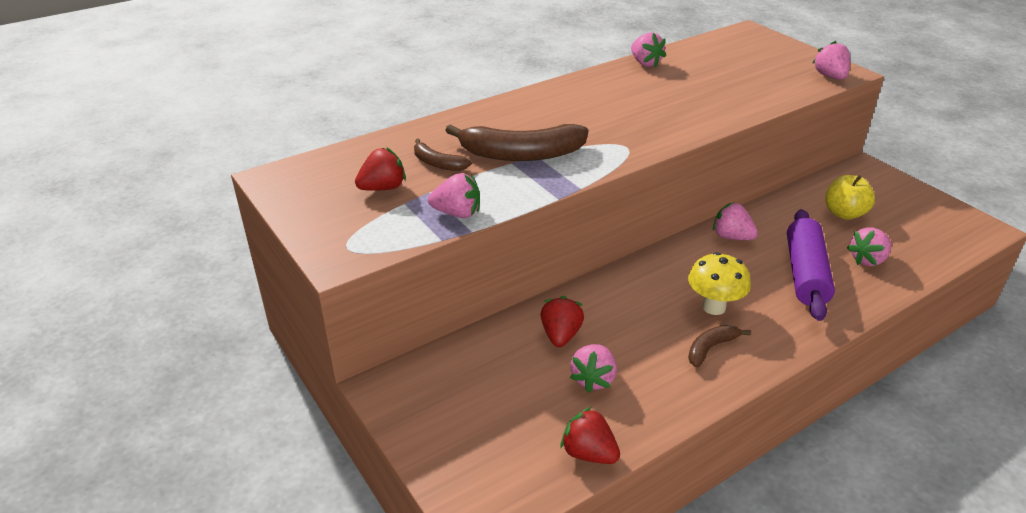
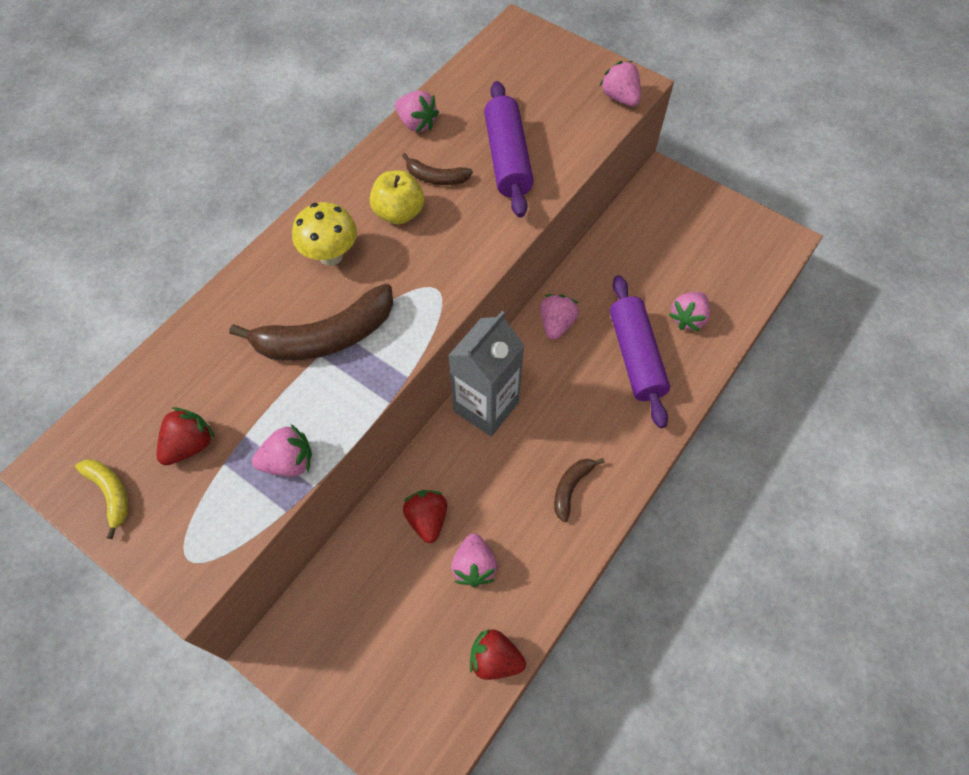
camera: 20 degrees left, 25 degrees up
(308, 200) = (110, 493): none -> yellow banana
(438, 163) = (237, 382): brown banana -> brown banana (436, 177)
(645, 274) = (486, 407): none -> grey carton
(714, 307) = (561, 431): yellow mushroom -> yellow mushroom (331, 255)
(716, 91) = (507, 158): none -> purple rolling pin
(731, 237) = (556, 324): pink strawberry -> pink strawberry turned 90 degrees clockwise
(844, 213) = (655, 256): yellow apple -> yellow apple (399, 213)

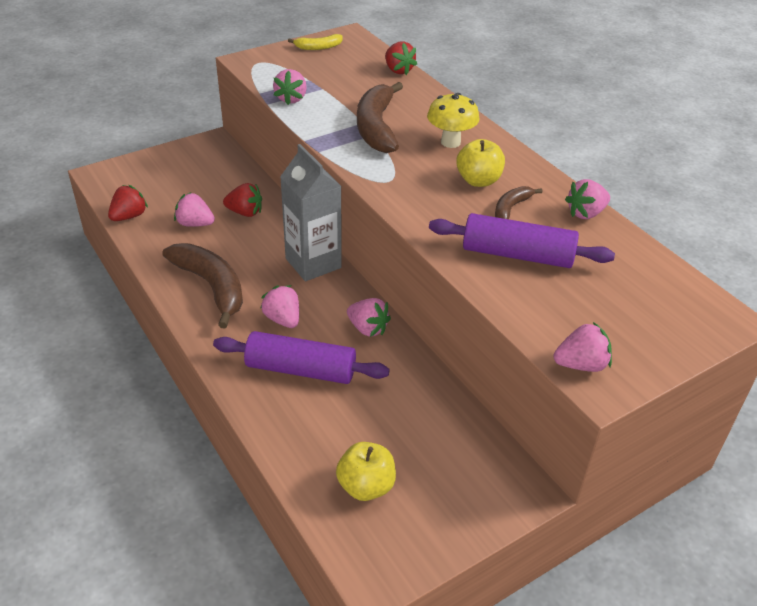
camera: 110 degrees right, 20 degrees down
(190, 445) = (330, 71): red strawberry -> red strawberry (398, 70)
(571, 488) = (211, 286): brown banana -> brown banana, size x1.96
(688, 318) = (319, 427): pink strawberry -> pink strawberry (283, 319)
(720, 268) = (366, 486): none -> yellow apple

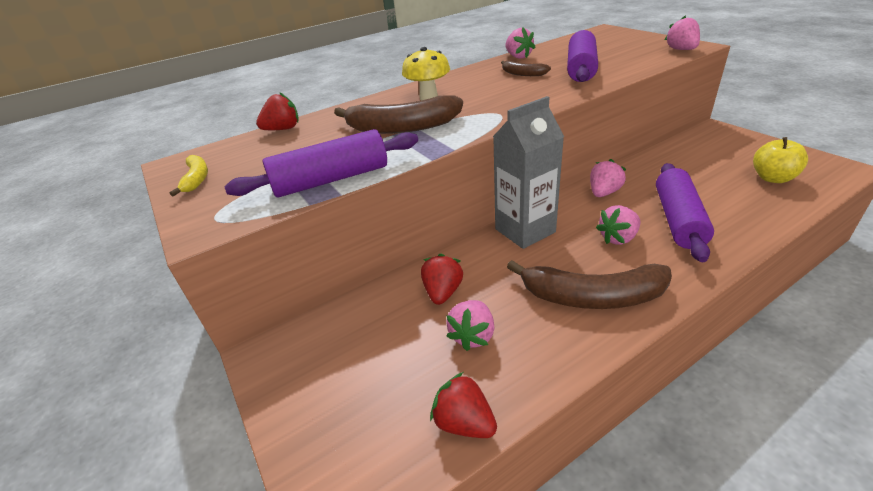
camera: 85 degrees left, 5 degrees down
(211, 286) = (592, 296): brown banana -> brown banana turned 135 degrees counterclockwise
(291, 99) = (331, 179): pink strawberry -> purple rolling pin
(478, 180) = (487, 85): yellow apple -> none

